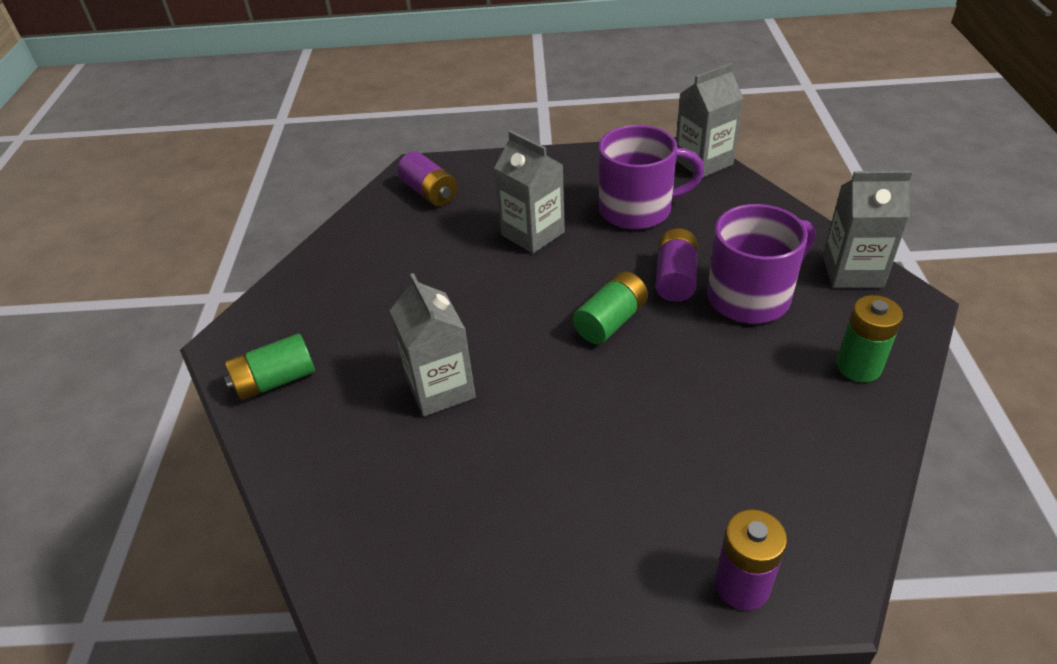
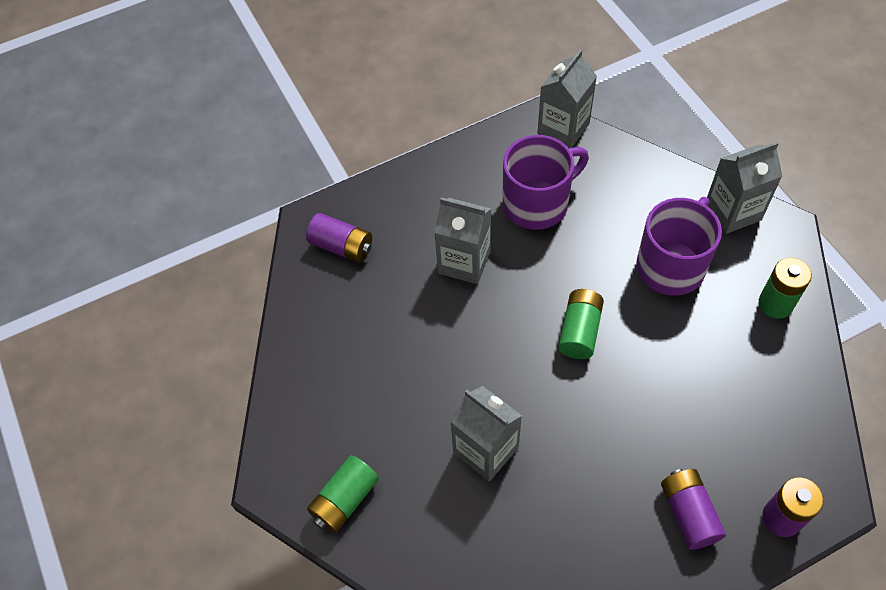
camera: 25 degrees left, 15 degrees up
(675, 278) = (606, 268): purple battery -> purple battery (688, 513)

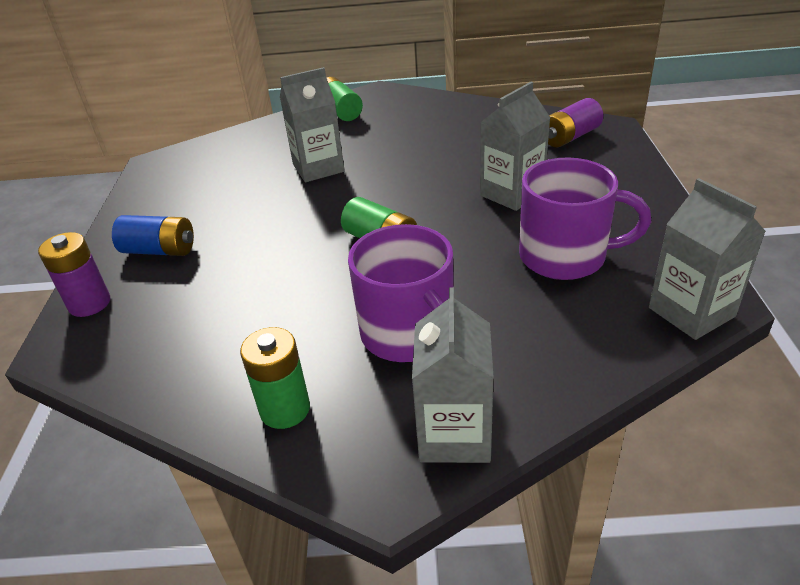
camera: 115 degrees right, 20 degrees down
(537, 203) = (565, 257): purple mug -> purple mug turned 75 degrees counterclockwise
(688, 513) = (159, 250): purple battery -> blue battery

